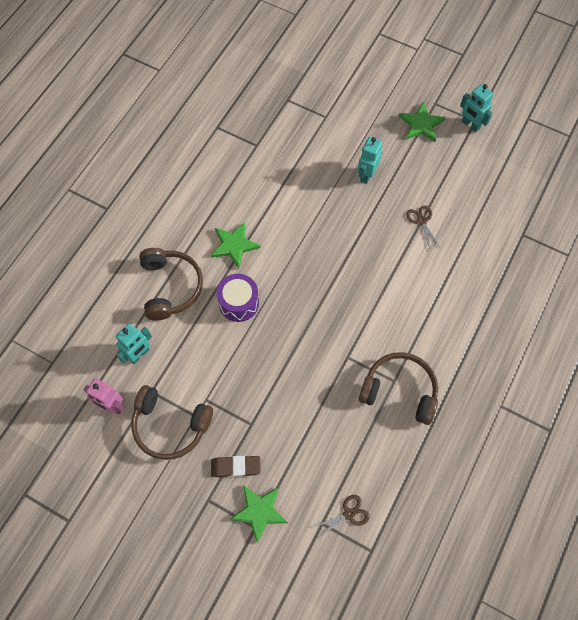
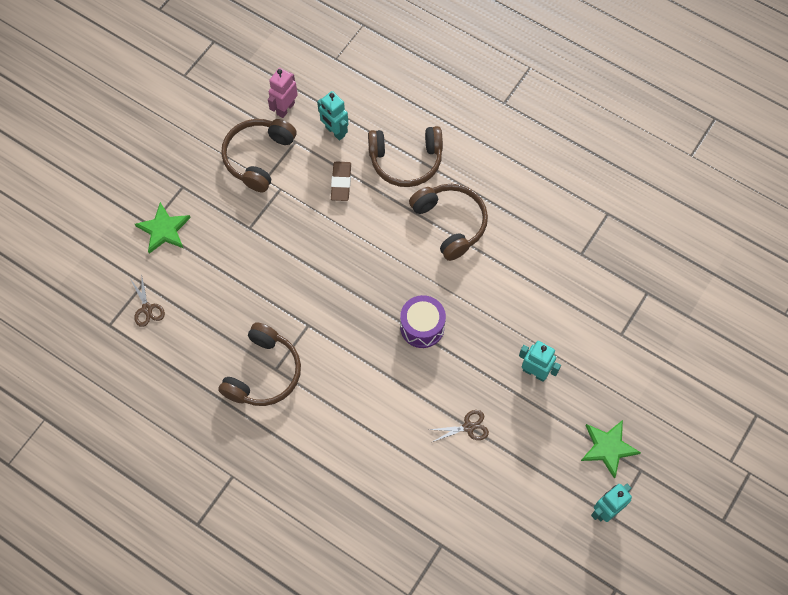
camera: 95 degrees right, 0 degrees up
(234, 245) = (450, 223): green star -> brown headphones
(235, 467) = (209, 212): brown eraser -> brown eraser (341, 183)
(238, 303) = (381, 224): purple drum -> purple drum (422, 327)

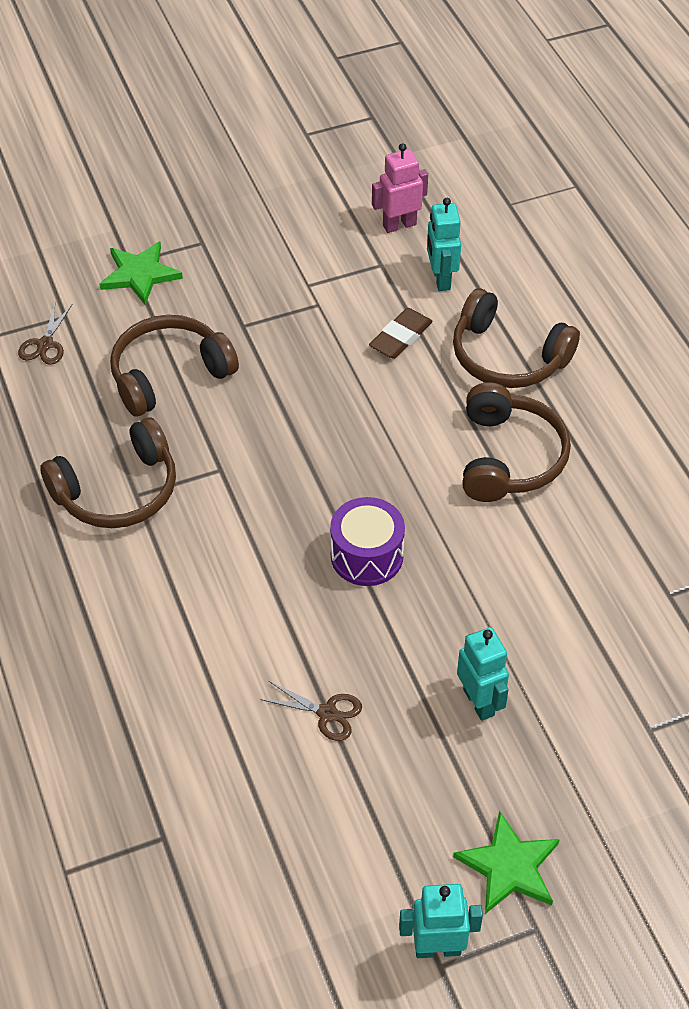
camera: 35 degrees right, 15 degrees down
(258, 157) = (320, 258): brown headphones -> brown headphones (169, 374)

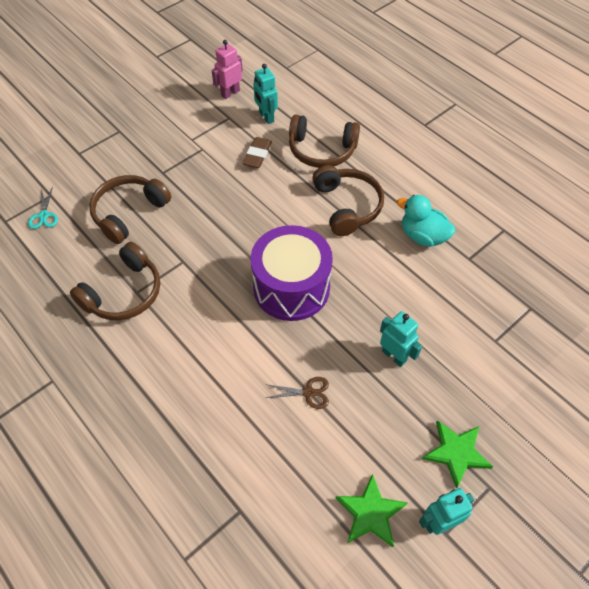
camera: 20 degrees left, 5 degrees up
(45, 344) = (44, 216): brown scissors -> turquoise scissors
(140, 274) = (88, 158): green star -> green star (370, 513)
(367, 556) = (291, 287): purple drum -> purple drum, size x1.69
(609, 538) = (422, 236): none -> turquoise duck

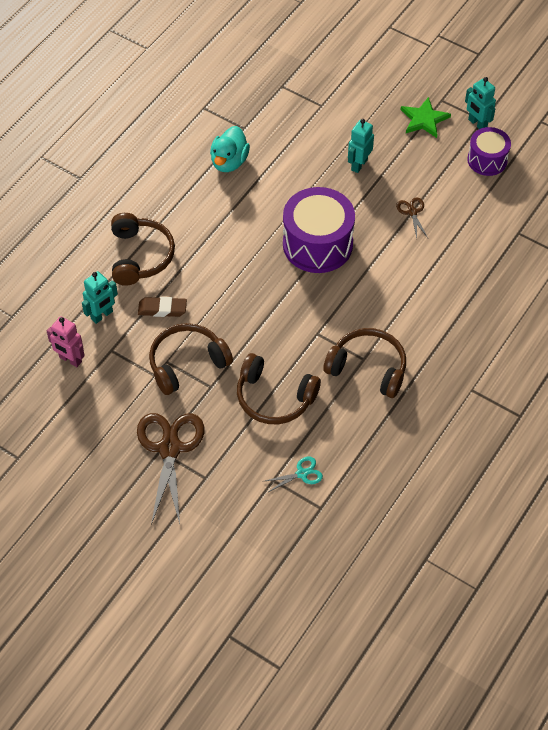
camera: 105 degrees left, 0 degrees up
(118, 137) = (169, 448): none -> brown scissors
(347, 206) = (210, 222): brown headphones -> brown headphones (187, 363)
(370, 513) = (487, 160): green star -> purple drum

